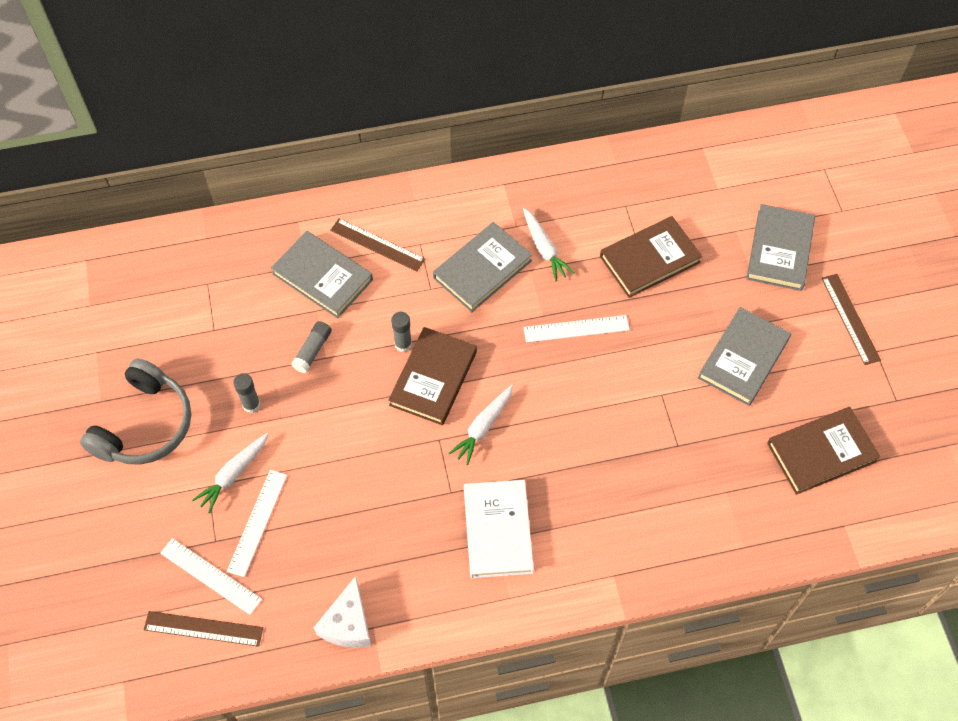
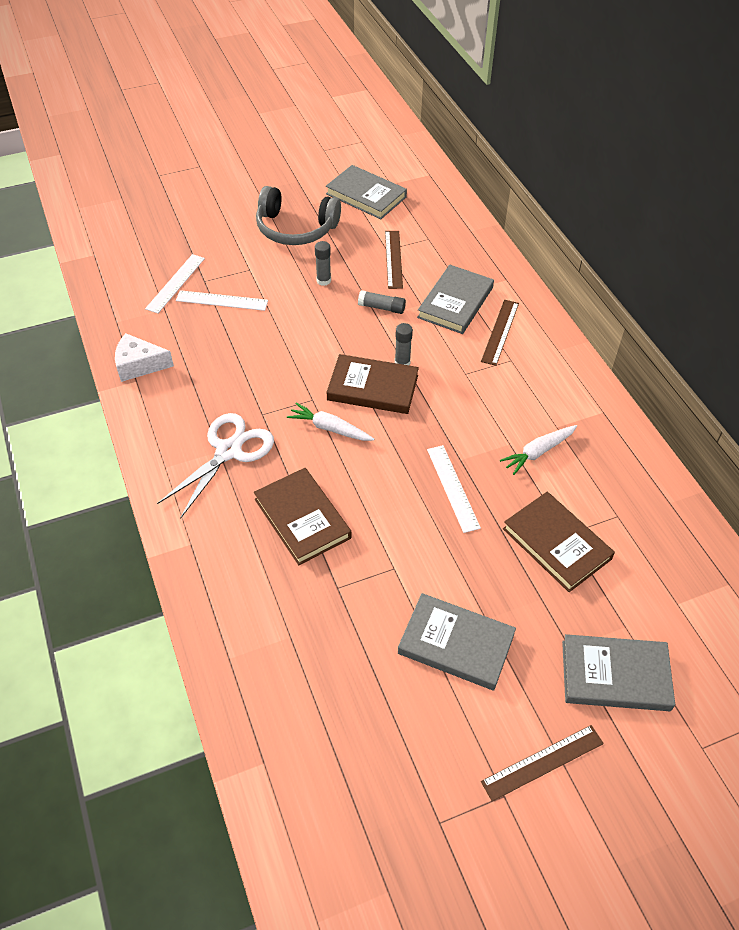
camera: 80 degrees right, 10 degrees down
(203, 629) = (133, 286): brown ruler -> brown ruler (393, 259)
(233, 474) = (261, 281): white carrot -> none
(482, 269) = (498, 407): grey book -> grey book (366, 195)
(497, 530) = (228, 451): white book -> white scissors
(821, 452) = (352, 733): brown book -> brown book (302, 518)

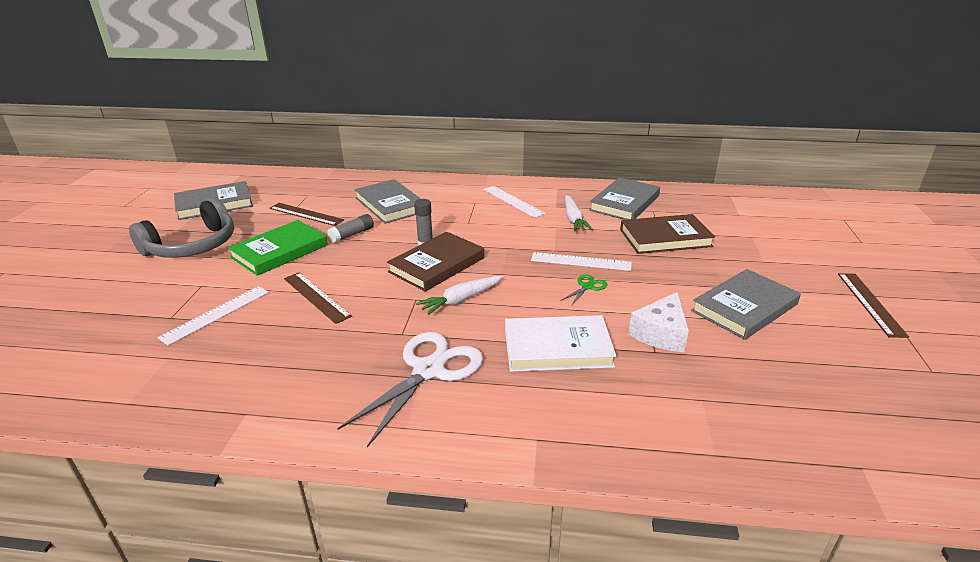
camera: 60 degrees left, 20 degrees down
(139, 365) = (224, 403): white cheese -> white cheese (661, 334)
(175, 283) = (141, 338): white ruler -> white ruler (513, 201)
(228, 451) = (428, 370): white scissors -> white scissors turned 60 degrees clockwise
(302, 518) = (557, 348): brown book -> white book
(323, 281) = (280, 251): grey glue stick -> green book
(410, 508) = (587, 287): none -> green scissors
(500, 332) = (442, 198): brown ruler -> brown ruler (316, 297)
(615, 675) = (794, 252): grey book -> grey book (625, 203)

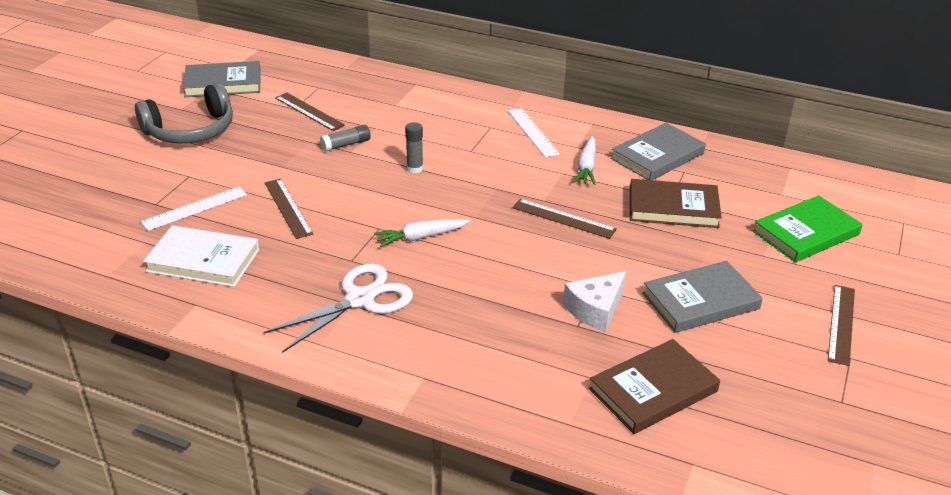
camera: 15 degrees right, 5 degrees up
(280, 251) = (270, 151): green book -> green book (806, 233)
(390, 205) = (399, 114): grey book -> none
(437, 265) = (415, 195): brown book -> brown book (653, 390)
(557, 348) = (487, 303): white book -> white book (203, 260)
(580, 261) = (563, 218): white ruler -> brown ruler
(587, 287) = (553, 247): green scissors -> none

